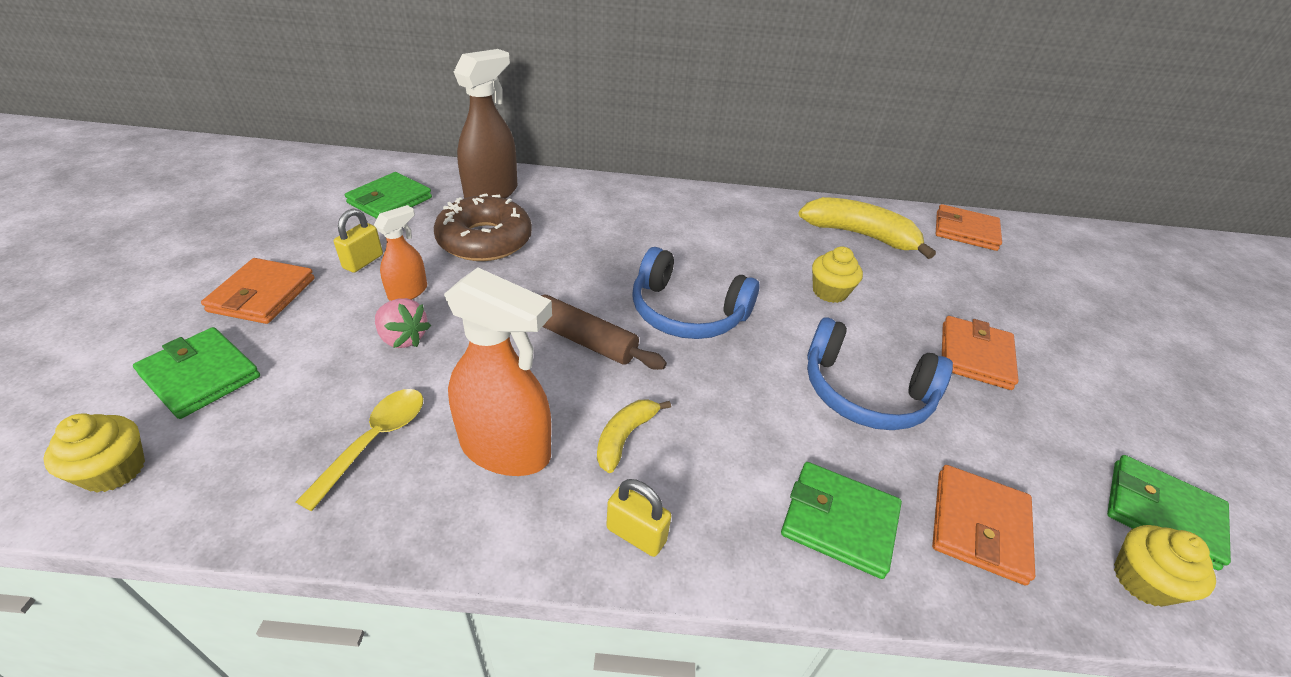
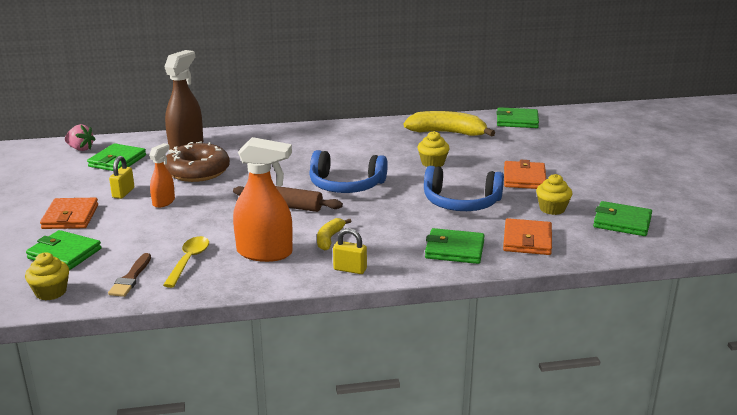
camera: 10 degrees left, 15 degrees down
(260, 464) = (131, 278): none -> brown brush
(403, 338) = (175, 221): pink strawberry -> pink strawberry (80, 149)
(965, 231) = (517, 121): orange wallet -> green wallet
(1142, 580) = (608, 245): yellow cupcake -> yellow cupcake (552, 209)

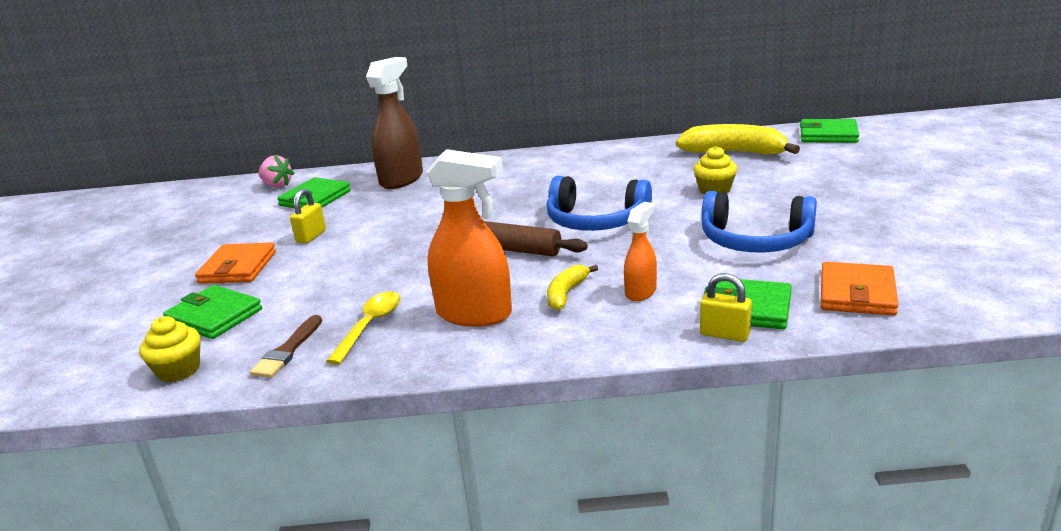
camera: 10 degrees right, 0 degrees up
(164, 202) = (357, 247): orange spray bottle -> orange spray bottle (641, 292)
(197, 171) = (408, 208): brown donut -> none
(350, 269) = (591, 338): yellow padlock -> yellow padlock (725, 334)
(524, 178) = (845, 206): orange wallet -> none
(552, 209) = (890, 247): yellow cupcake -> none
(622, 222) = (1002, 265): green wallet -> none

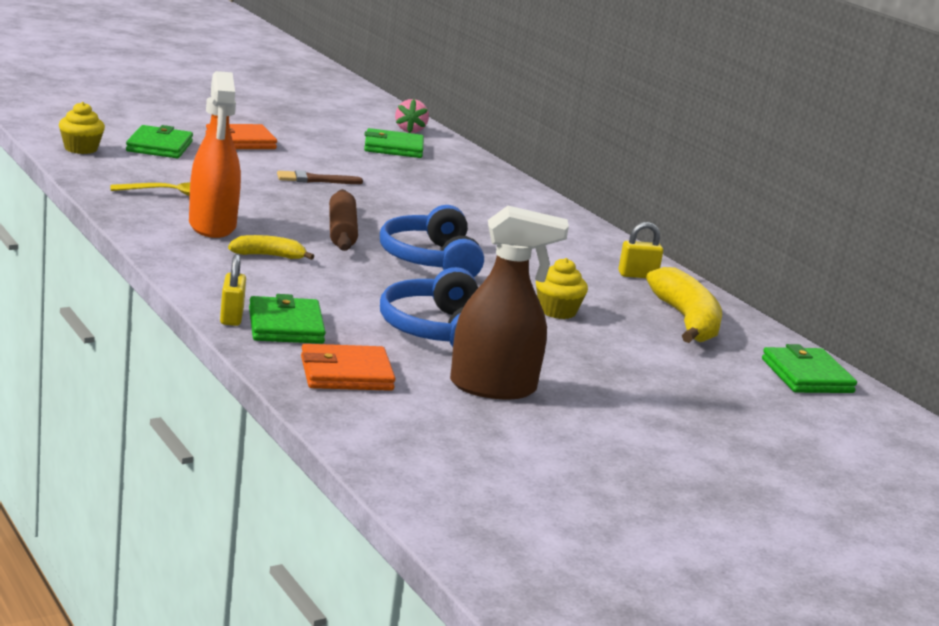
camera: 55 degrees right, 5 degrees down
(288, 350) = (123, 175): brown brush -> brown brush (315, 180)
(311, 236) = (313, 157): yellow padlock -> yellow padlock (637, 275)
(402, 179) = (465, 174): brown spray bottle -> brown spray bottle (493, 387)
(641, 292) = (290, 284): orange spray bottle -> none

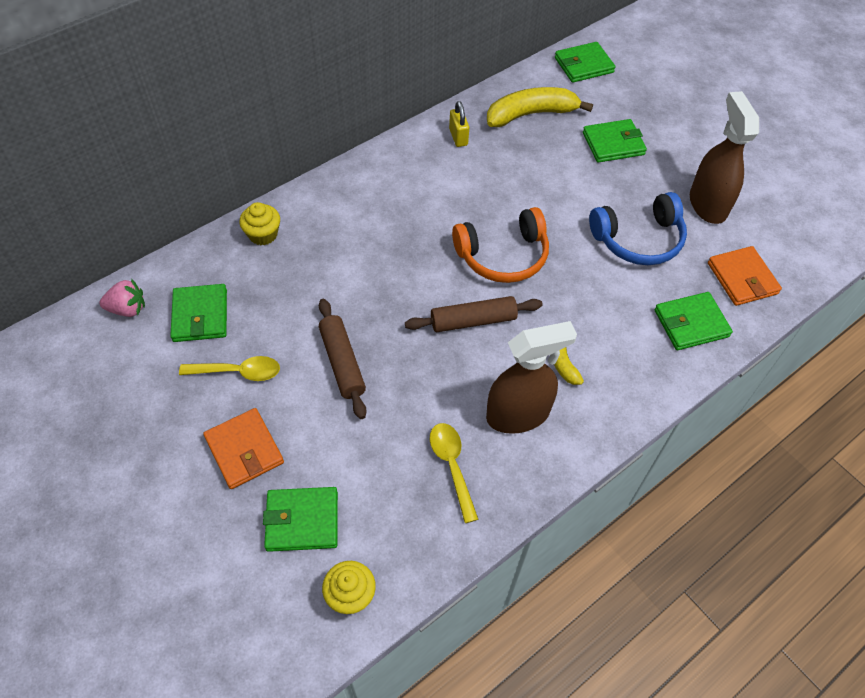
camera: 95 degrees left, 35 degrees up
(212, 226) = (518, 414): orange spray bottle -> brown spray bottle
(231, 317) = (699, 358): yellow padlock -> none
(315, 180) = (342, 362): brown brush -> brown rolling pin
(323, 150) = (238, 372): none -> yellow spoon
(430, 260) = (503, 256): blue headphones -> orange headphones
(557, 311) = (559, 178): yellow cupcake -> yellow cupcake (263, 234)
(626, 356) = (613, 144): none -> green wallet

